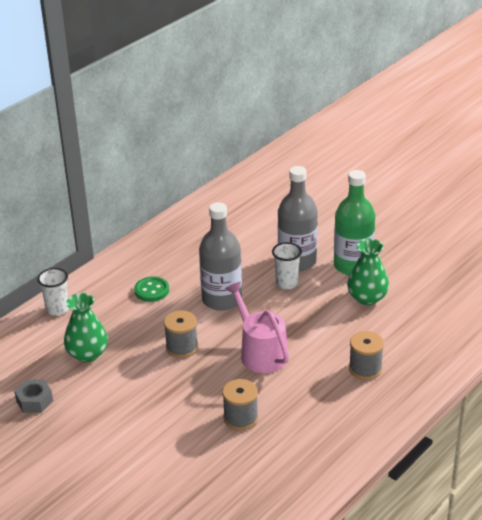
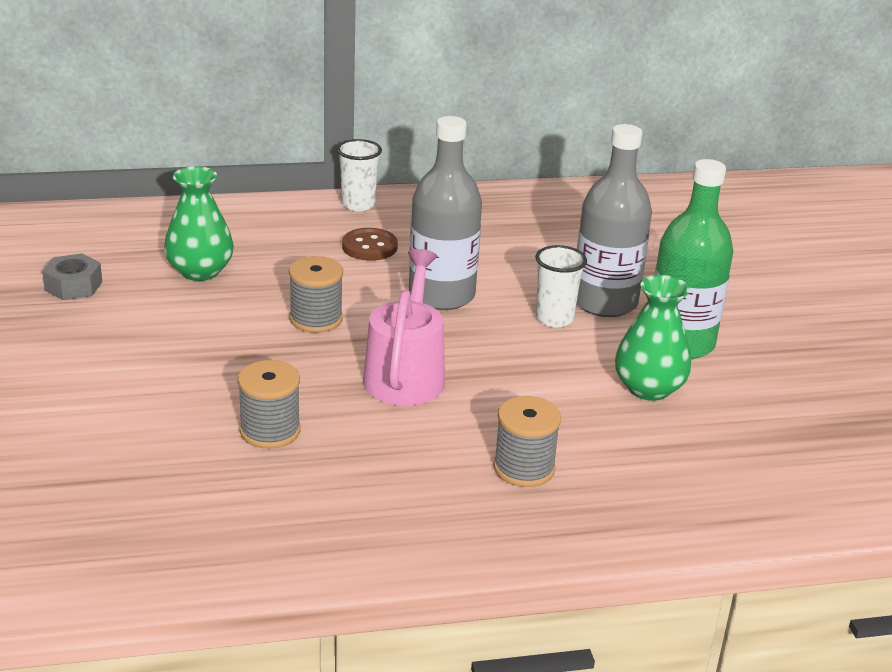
camera: 35 degrees right, 5 degrees down
(57, 309) = (236, 215): white cup -> white cup (358, 204)
(151, 290) = (369, 247): green button -> brown button

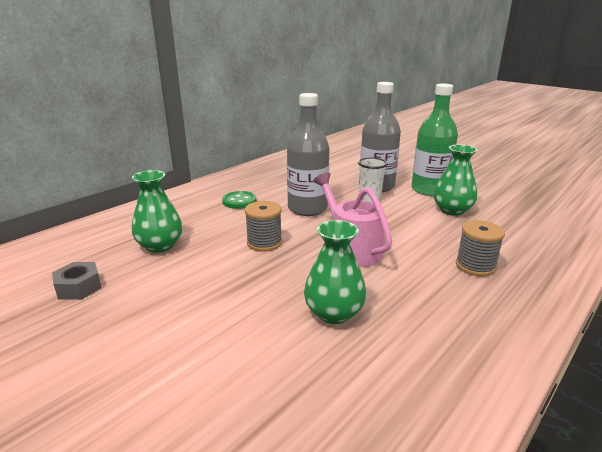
camera: 35 degrees left, 5 degrees down
(270, 431) = (334, 313): grey spool -> green vase
(358, 204) = (205, 186): white cup -> none
(369, 247) = (239, 201): brown button -> green button

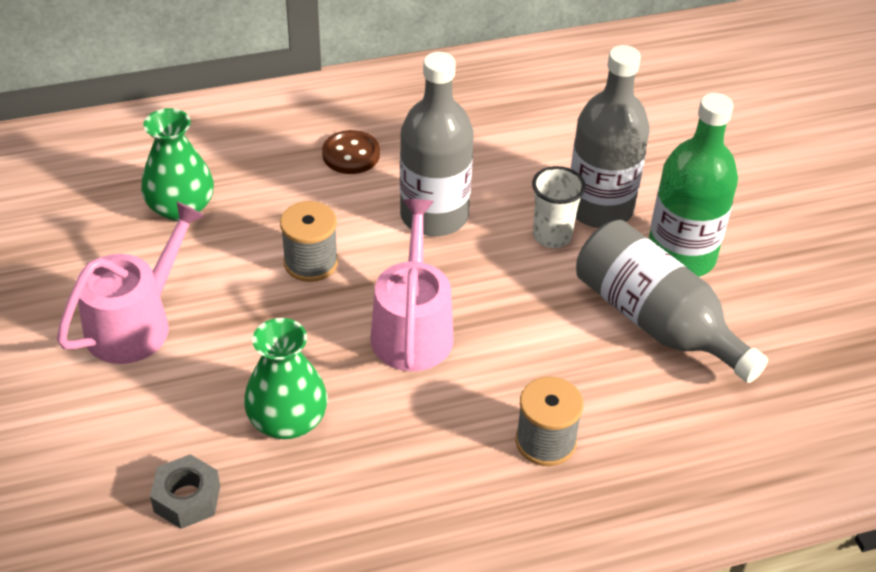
camera: 30 degrees right, 20 degrees up
(79, 287) = (53, 242): grey nut -> grey nut (187, 498)
(180, 305) = (135, 324): none -> pink watering can
(239, 201) = (351, 154): green button -> brown button
(452, 210) = (656, 321): green vase -> grey bottle

